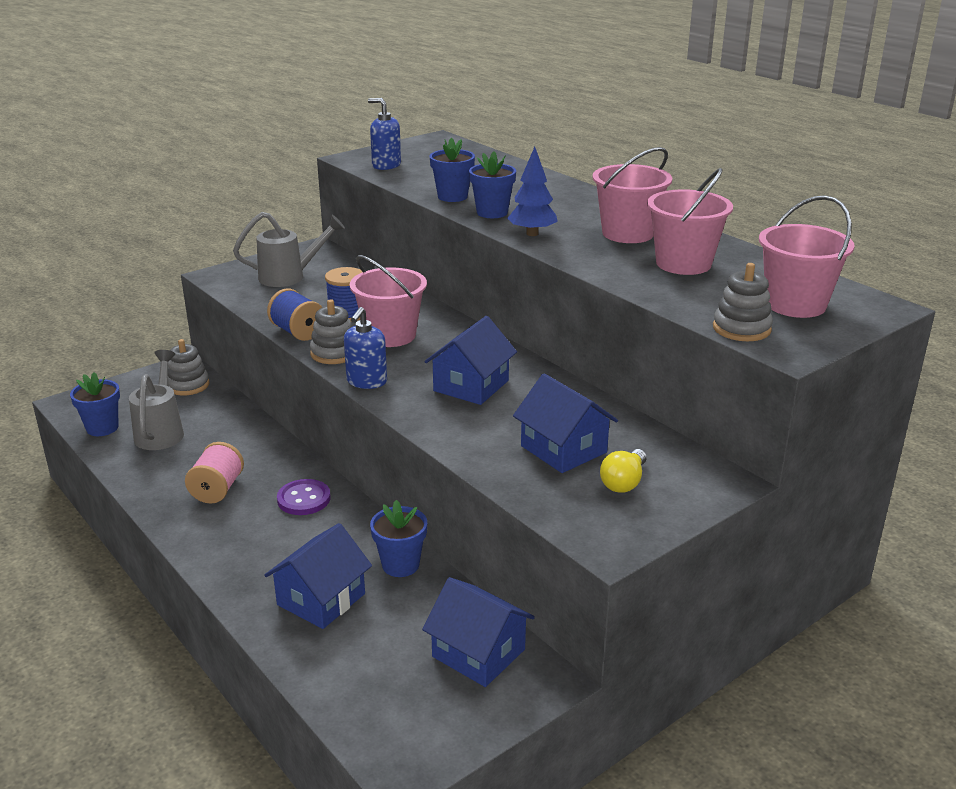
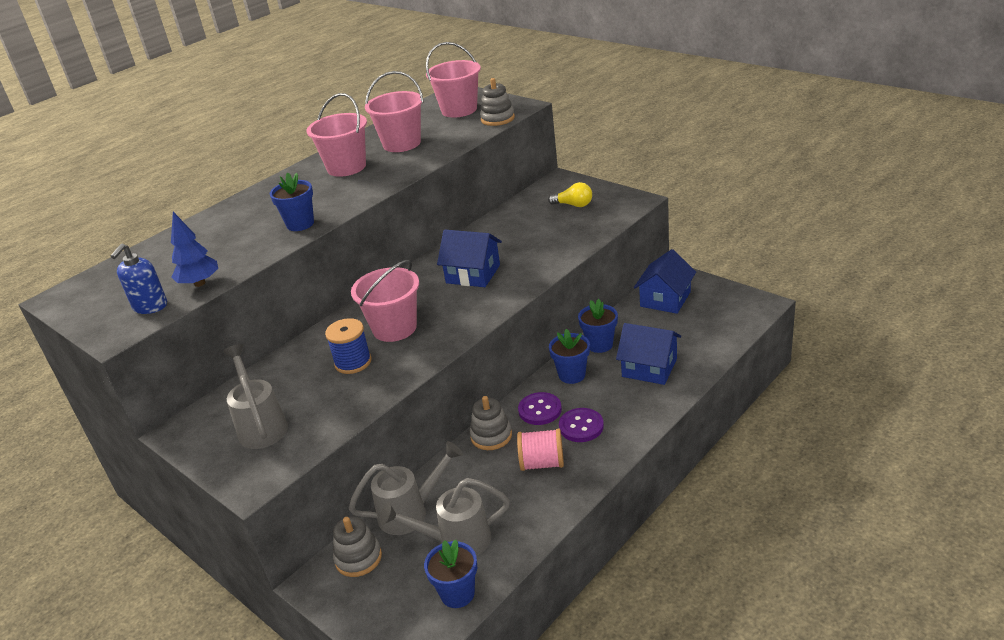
camera: 95 degrees left, 5 degrees up
(218, 411) = (411, 512): none -> grey watering can
(252, 524) = (581, 426): none -> purple button
(298, 332) = (394, 380): blue spool -> none
(334, 353) = (433, 348): grey stacking toy -> grey stacking toy (491, 436)
(366, 382) = (478, 319): blue soap dispenser -> none
(452, 197) = (256, 249): blue flower pot -> blue flower pot (572, 375)
(532, 234) = (349, 200): blue tree -> blue tree (200, 283)
(563, 449) = (545, 227): blue house -> none

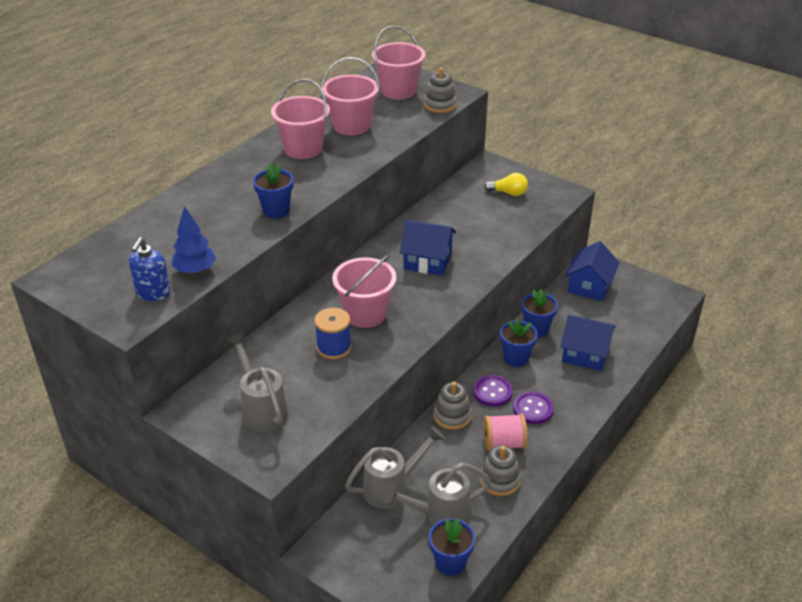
camera: 10 degrees left, 5 degrees up
(358, 558) = (353, 530): grey stacking toy -> grey stacking toy (499, 480)

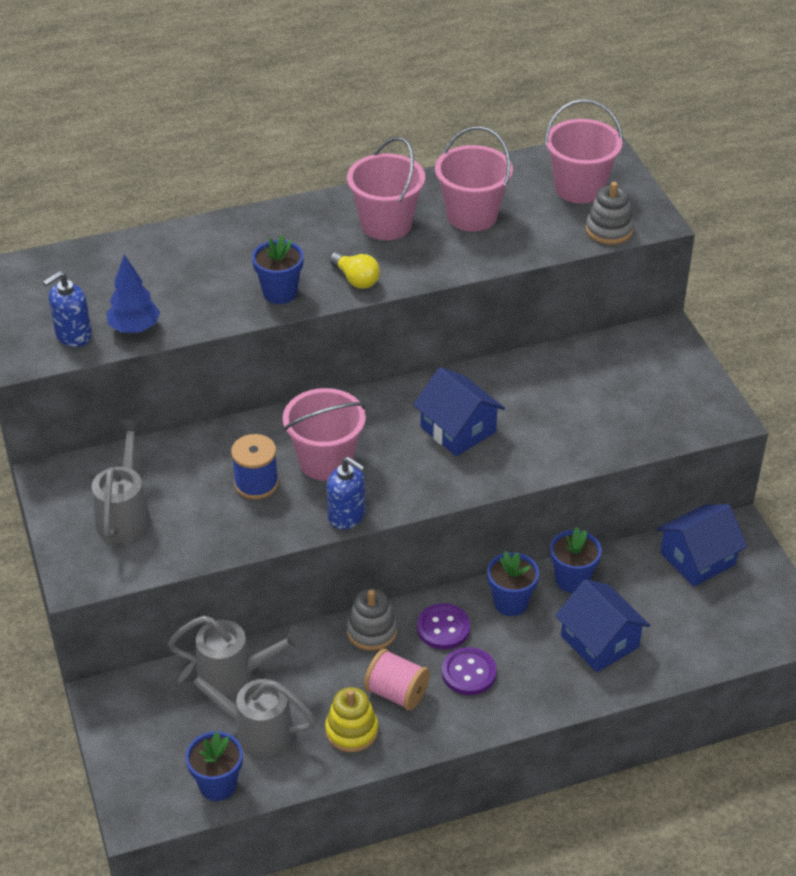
camera: 35 degrees right, 5 degrees up
(412, 339) = (347, 516): none -> blue soap dispenser
(499, 480) = (351, 730): grey stacking toy -> yellow stacking toy
(508, 193) = (648, 385): yellow light bulb -> yellow light bulb (356, 279)

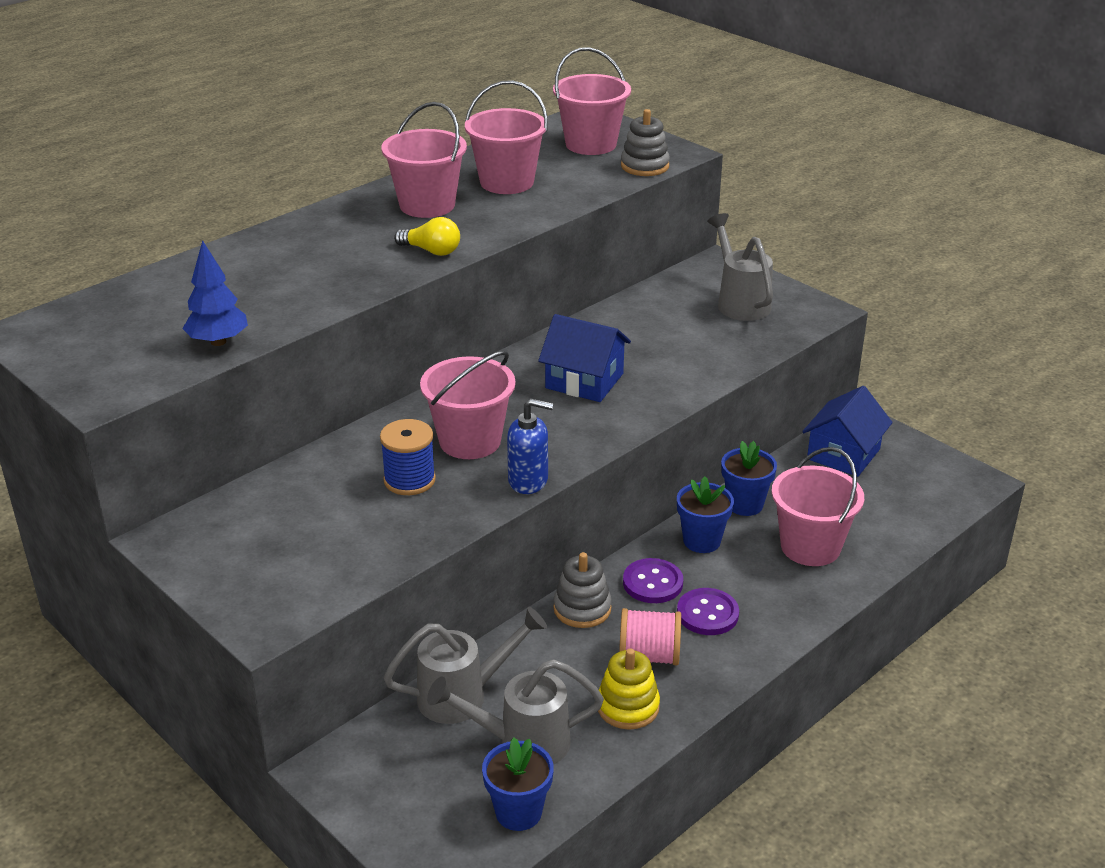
camera: 25 degrees left, 10 degrees down
(73, 335) = (149, 364): blue soap dispenser -> none
(125, 513) = (278, 547): grey watering can -> grey watering can (739, 302)
(280, 293) = (359, 278): blue flower pot -> none
(599, 641) = (810, 547): blue house -> pink bucket

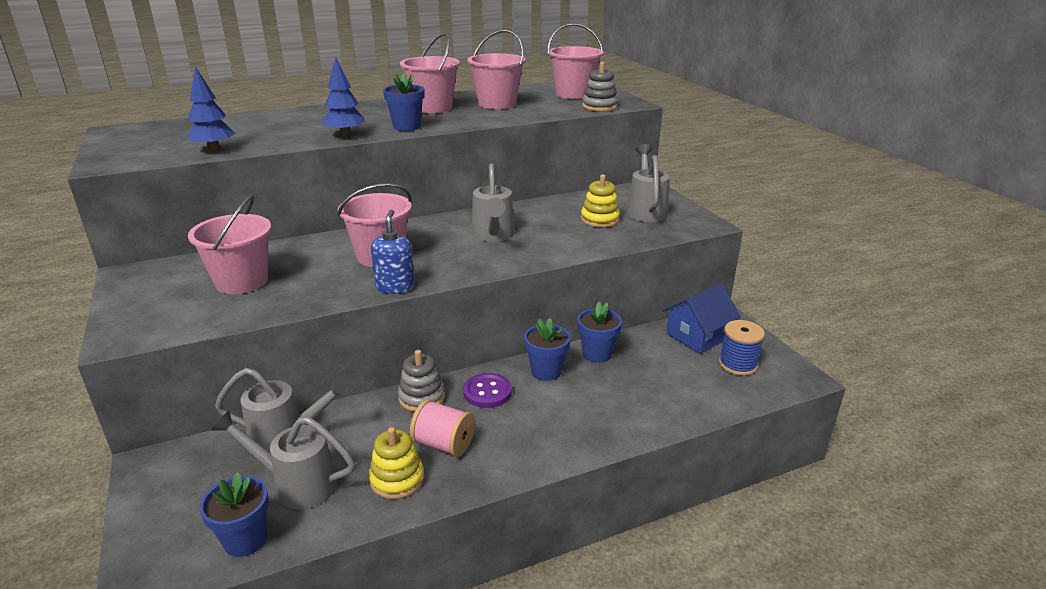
camera: 20 degrees right, 5 degrees down
(366, 281) = (345, 135): none -> blue tree
(409, 480) = (316, 270): blue spool -> blue spool (737, 364)
(431, 251) = (406, 127): yellow light bulb -> blue flower pot
(528, 481) = (395, 287): blue soap dispenser -> blue soap dispenser turned 120 degrees counterclockwise
(584, 381) = (493, 236): blue house -> grey watering can
(695, 328) = (600, 219): none -> yellow stacking toy
(707, 614) = (512, 424): purple button -> none
(810, 547) = (629, 395): pink bucket -> pink bucket (242, 281)

